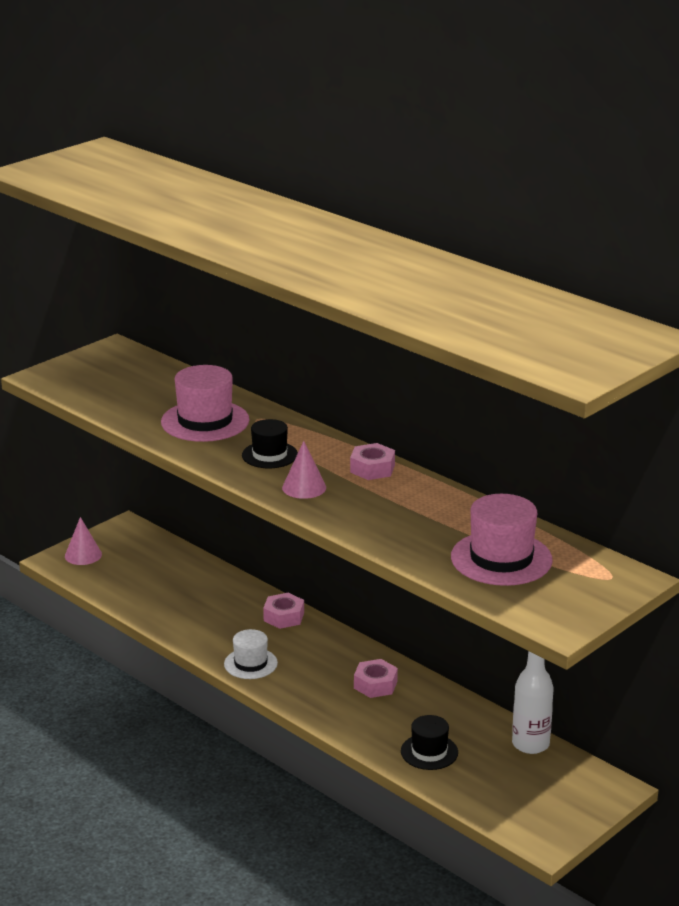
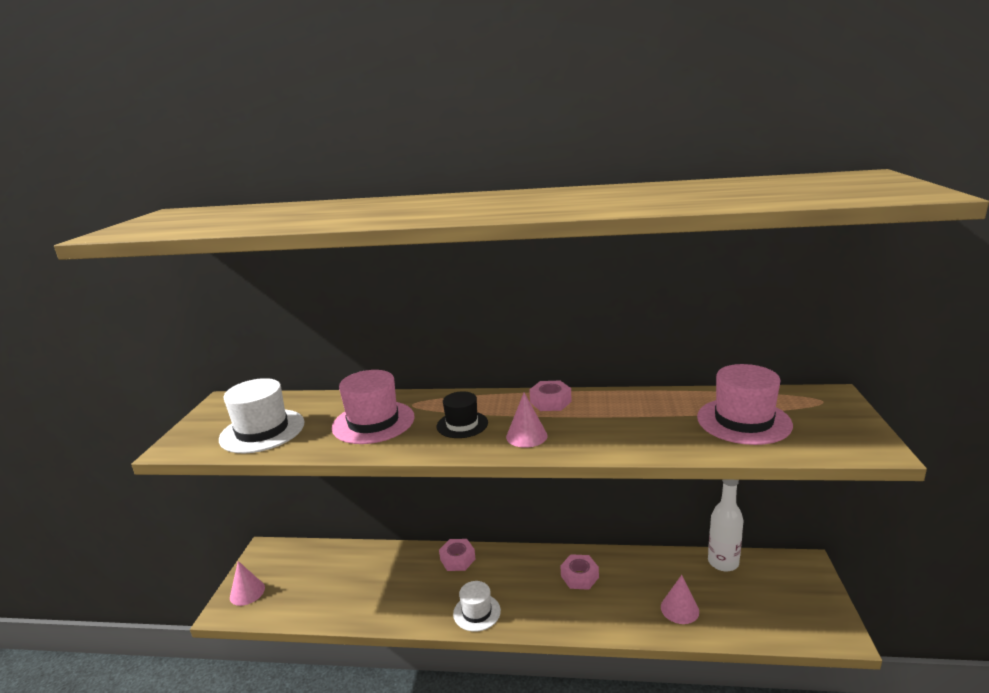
camera: 35 degrees left, 5 degrees down
(114, 391) = (262, 431): none -> white hat
(429, 752) = (679, 609): black hat -> pink cone

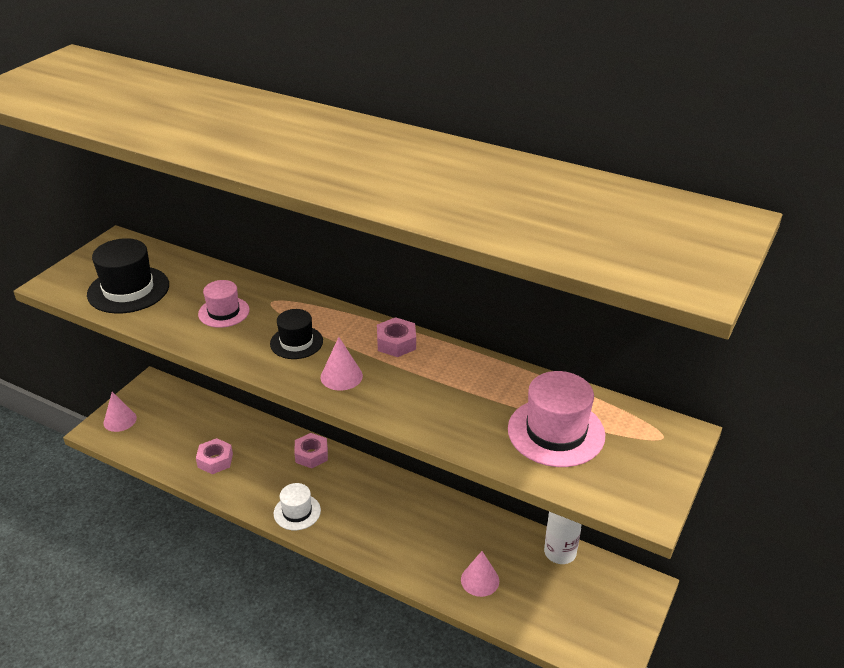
camera: 20 degrees right, 15 degrees up
(262, 431) = (128, 290): white hat -> black hat
(373, 422) = (224, 312): pink hat -> pink hat, size x0.61
(579, 576) = (410, 514): pink nut -> pink nut (215, 460)

